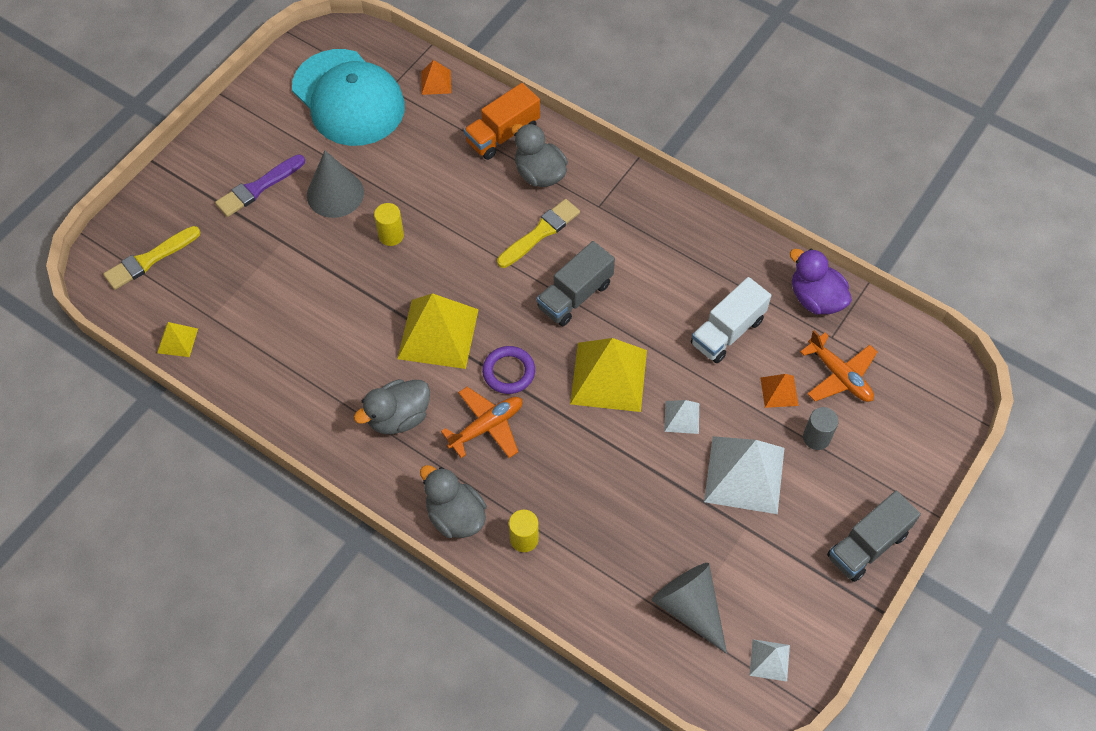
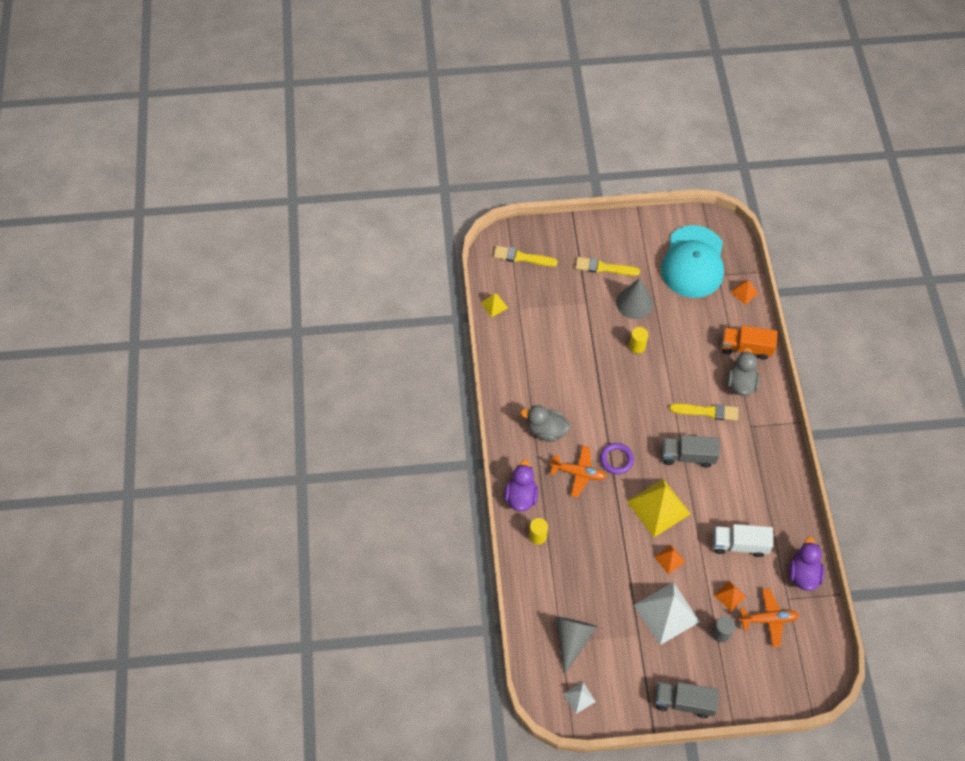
camera: 50 degrees right, 0 degrees up
(258, 187) = (604, 268): purple brush -> yellow brush
(438, 333) = (605, 411): yellow pyramid -> none
(455, 516) = (521, 496): grey duck -> purple duck
(682, 417) = (669, 559): white pyramid -> orange pyramid
(839, 375) = (768, 619): orange plane -> orange plane turned 105 degrees counterclockwise

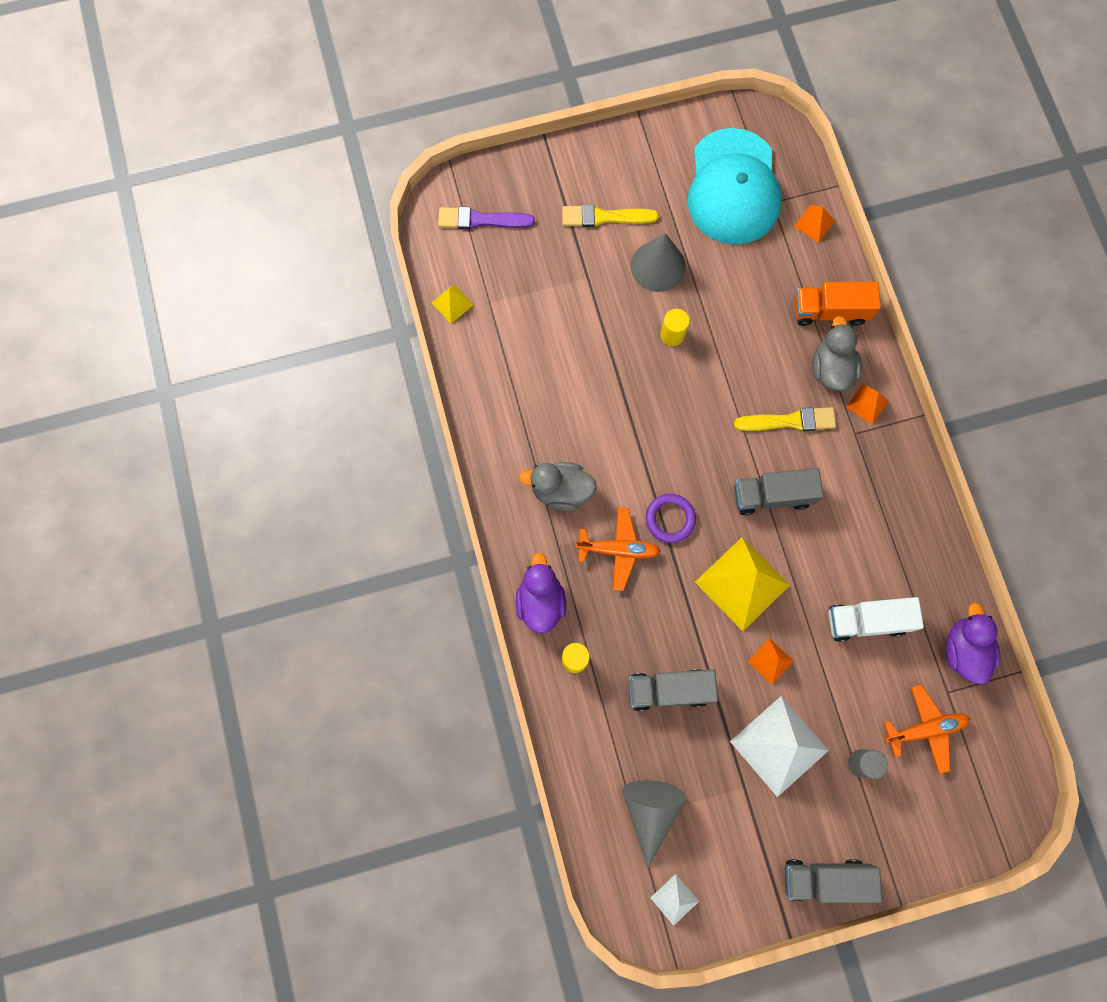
camera: 10 degrees left, 15 degrees up
(522, 257) = (481, 220): yellow brush -> purple brush
(598, 566) = (669, 690): none -> grey truck
(729, 596) = (865, 702): orange pyramid -> orange pyramid (867, 403)

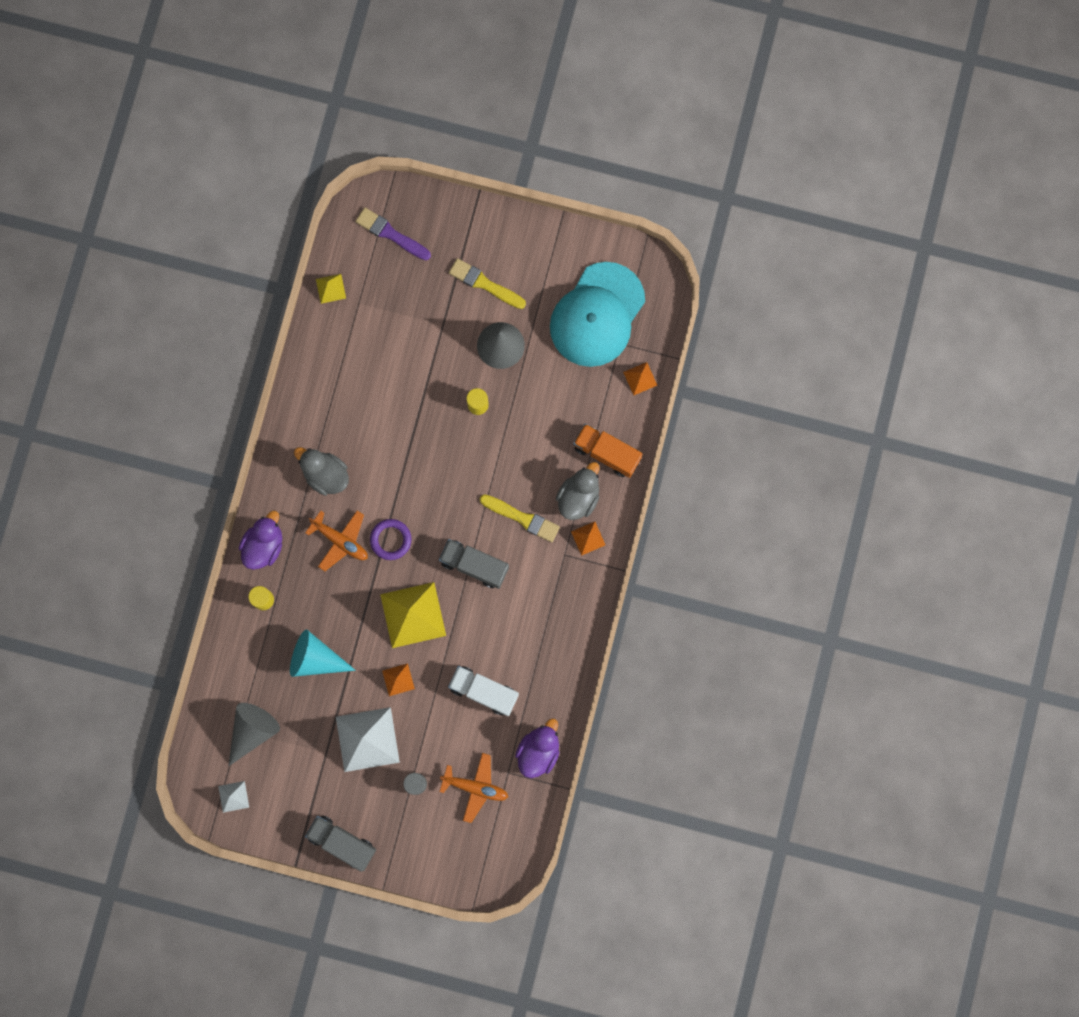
camera: 30 degrees right, 5 degrees up
(669, 690) = (315, 658): grey truck -> turquoise cone

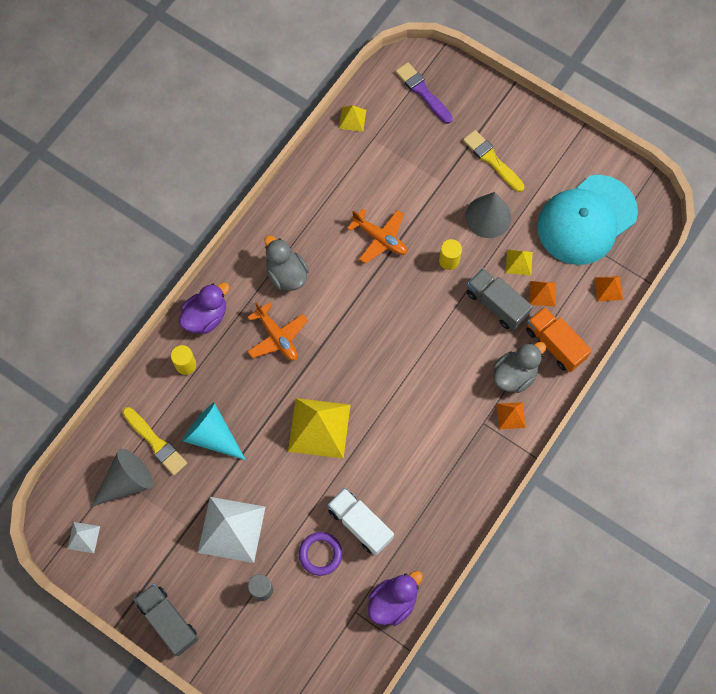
camera: 20 degrees right, 10 degrees down
(390, 540) = (324, 352): purple ring -> purple ring (320, 554)
(398, 679) = (282, 483): orange pyramid -> orange pyramid (542, 293)
(474, 565) = (394, 402): grey truck -> grey truck (496, 304)
(475, 787) = (318, 614): orange plane -> orange plane (380, 238)
(522, 518) = (454, 375): yellow brush -> yellow brush (156, 442)
(546, 382) = (519, 262): none -> yellow pyramid

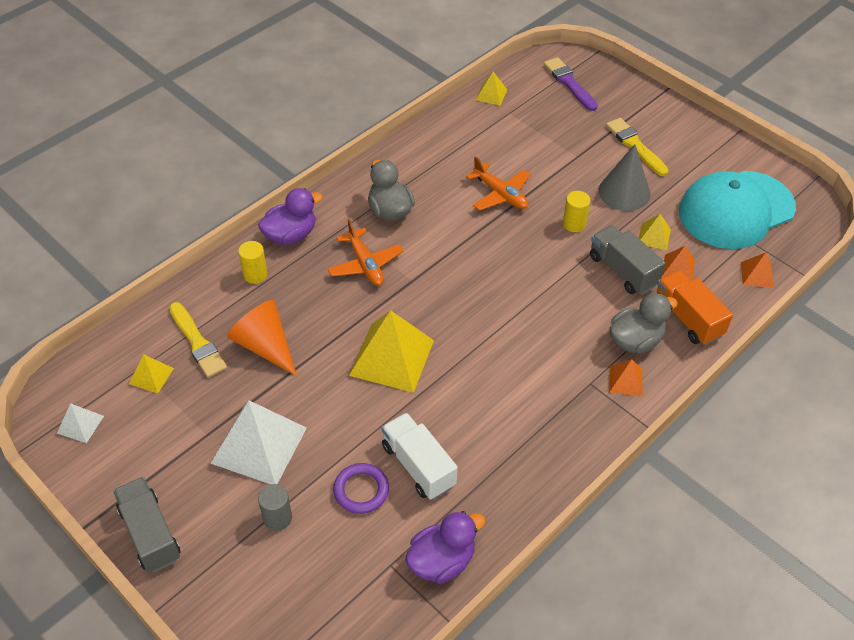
camera: 10 degrees right, 20 degrees down
(127, 482) = (151, 376): grey cone -> yellow pyramid
(212, 435) = (265, 346): turquoise cone -> orange cone

